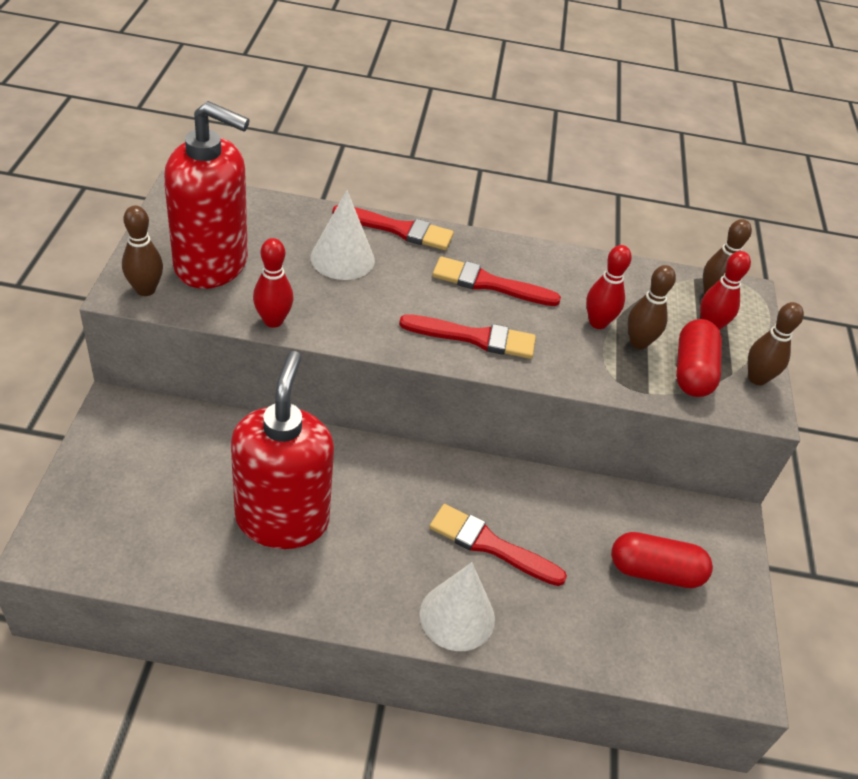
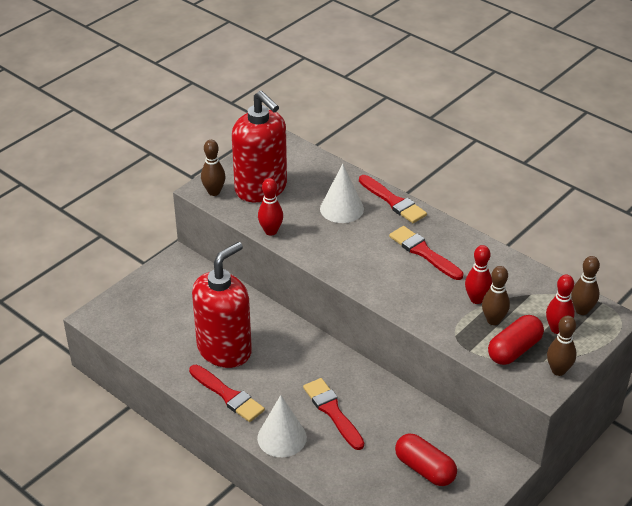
camera: 40 degrees right, 5 degrees down
(474, 337) = (384, 280): red brush -> red brush (227, 395)

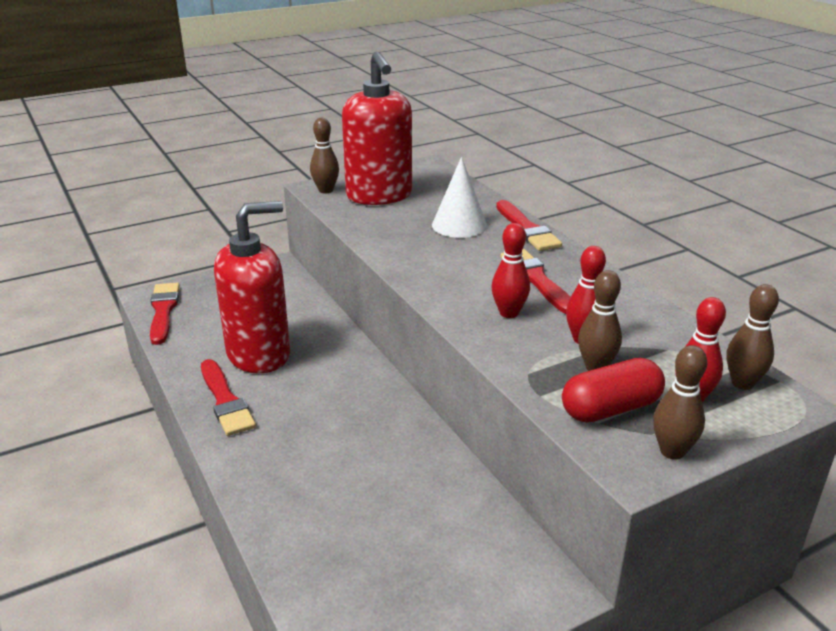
camera: 20 degrees right, 10 degrees down
(271, 231) = (361, 230): red bowling pin -> red bowling pin (509, 313)
(282, 437) = (254, 464): white cone -> none
(332, 412) = (341, 451): red brush -> red brush (163, 311)
(424, 469) = (424, 559): red capsule -> none

